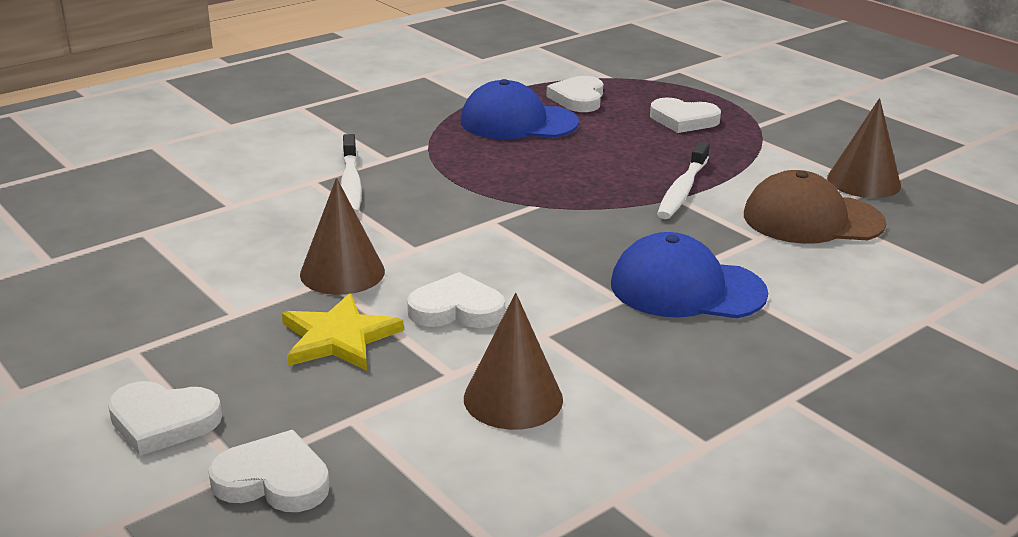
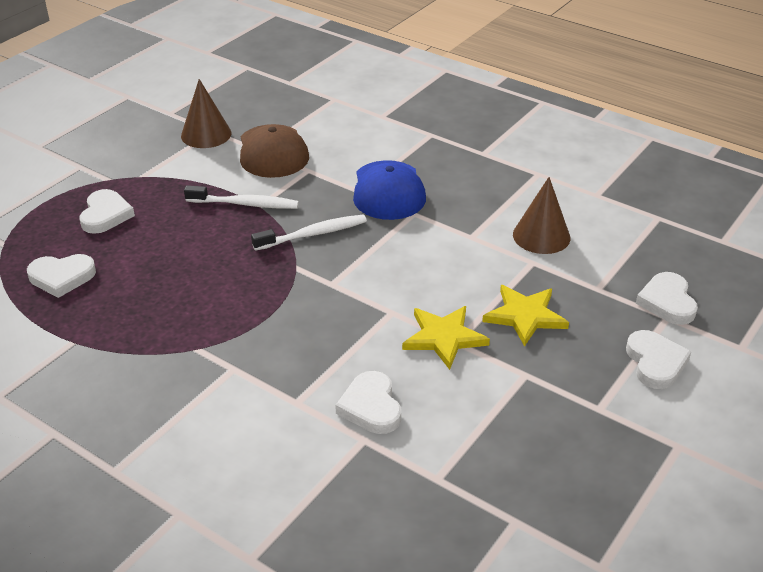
camera: 105 degrees left, 10 degrees up
(342, 272) = (444, 338): brown cone -> yellow star
(350, 184) = (295, 375): white toothbrush -> white toothbrush (313, 234)
(456, 309) = (462, 274): white heart -> white heart (371, 406)
(518, 122) = (128, 304): blue cap -> none

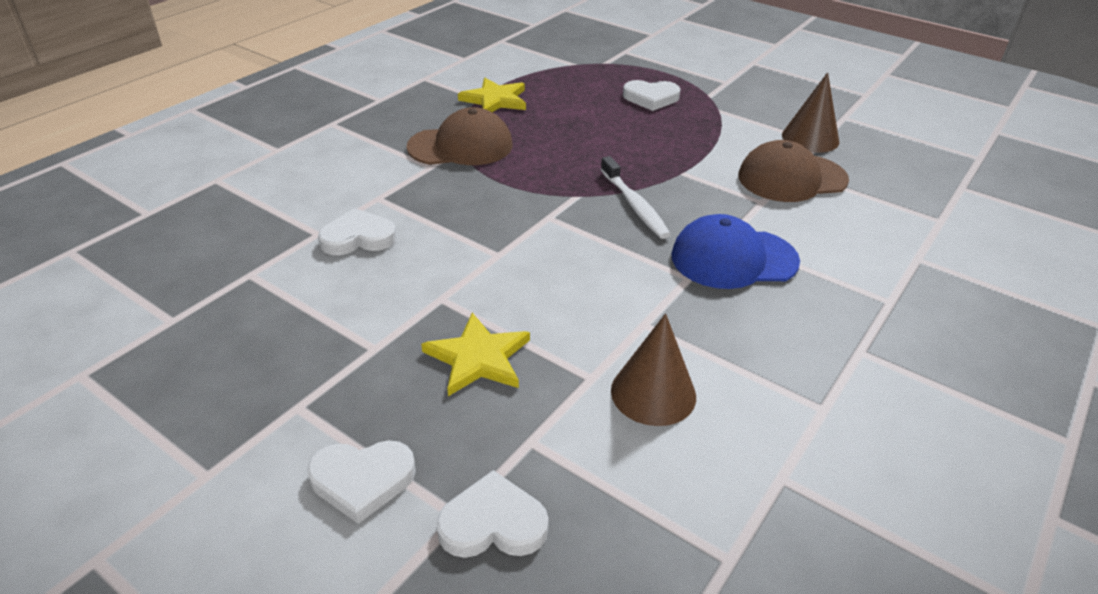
camera: 90 degrees right, 0 degrees up
(62, 277) = (560, 87): white heart -> none
(192, 348) = (461, 146): none -> brown cap
(245, 204) = (683, 164): white toothbrush -> none
(444, 338) = (449, 289): yellow star -> yellow star (495, 100)

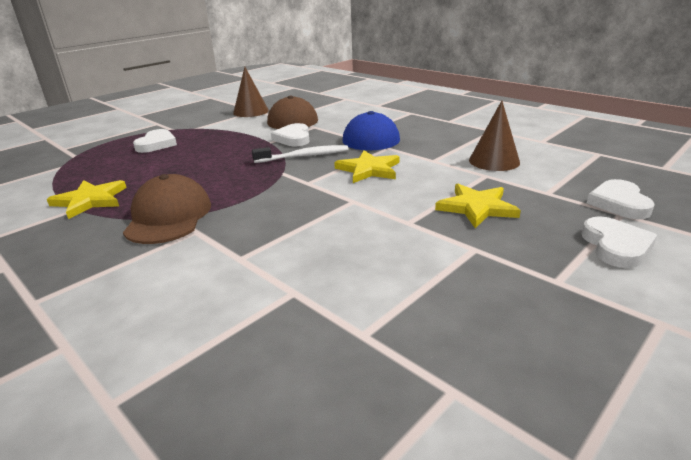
camera: 80 degrees left, 10 degrees down
(358, 238) = (310, 265): white heart -> white heart (293, 138)
(596, 262) = (369, 169): none -> yellow star

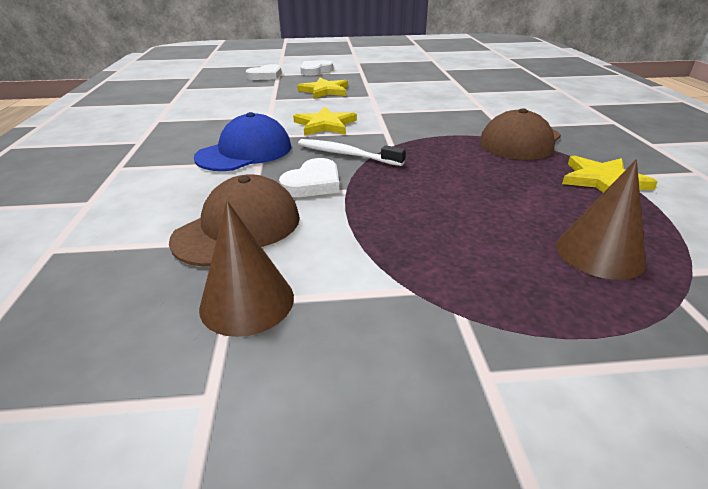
camera: 140 degrees left, 5 degrees up
(156, 144) = (509, 262): white heart -> none
(494, 161) = (241, 103): brown cone -> brown cone (599, 253)

